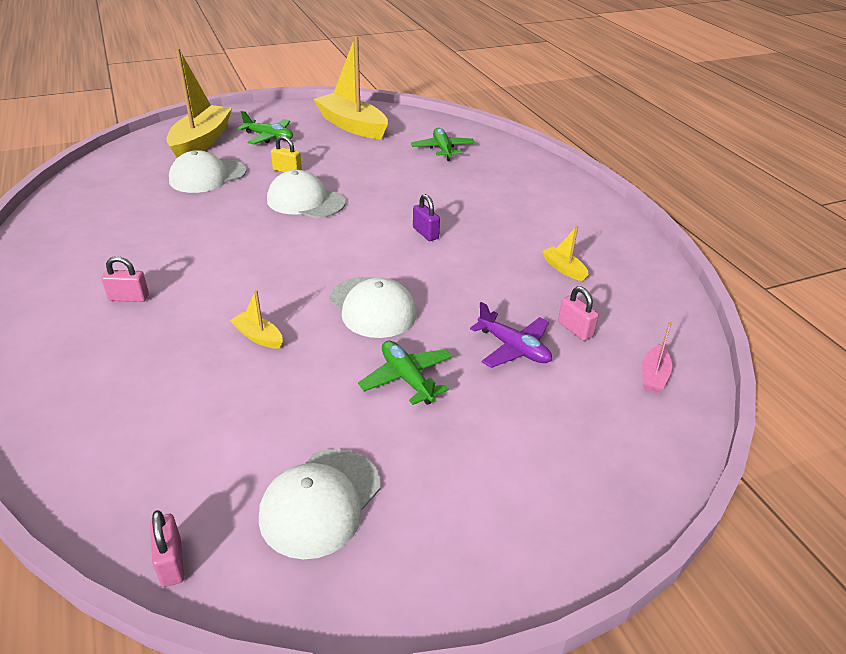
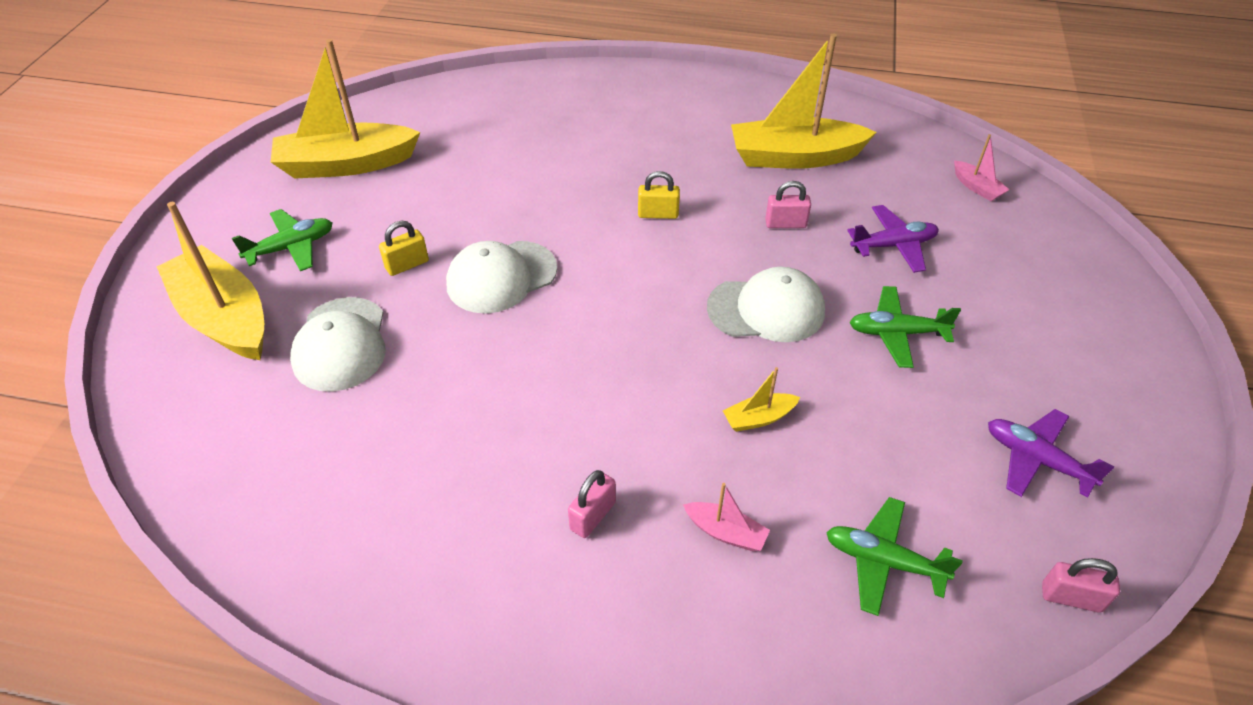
camera: 55 degrees left, 10 degrees up
(143, 354) = (725, 532): none -> pink boat
(320, 502) = (1036, 459): white cap -> purple plane
(425, 233) = (658, 214): purple padlock -> yellow padlock
(442, 149) = (489, 123): green plane -> green plane (883, 561)
(564, 269) = (794, 157): yellow boat -> yellow boat, size x2.32
(575, 329) = (890, 197): pink padlock -> pink padlock (785, 224)

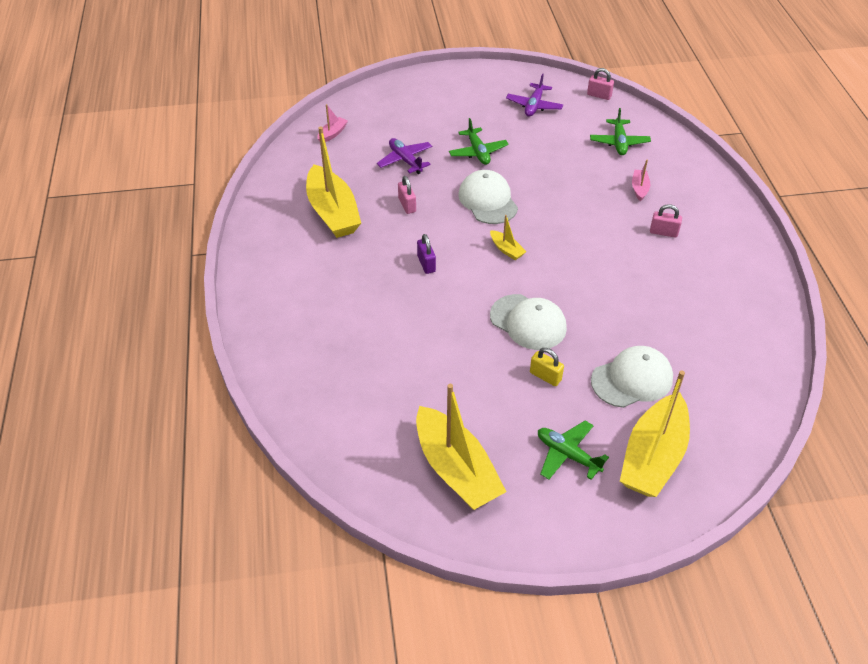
camera: 110 degrees left, 0 degrees up
(658, 214) = (426, 264): yellow padlock -> purple padlock
(759, 418) = (567, 190): yellow boat -> yellow boat (506, 249)
(1071, 597) = (599, 95): pink padlock -> pink padlock turned 60 degrees counterclockwise

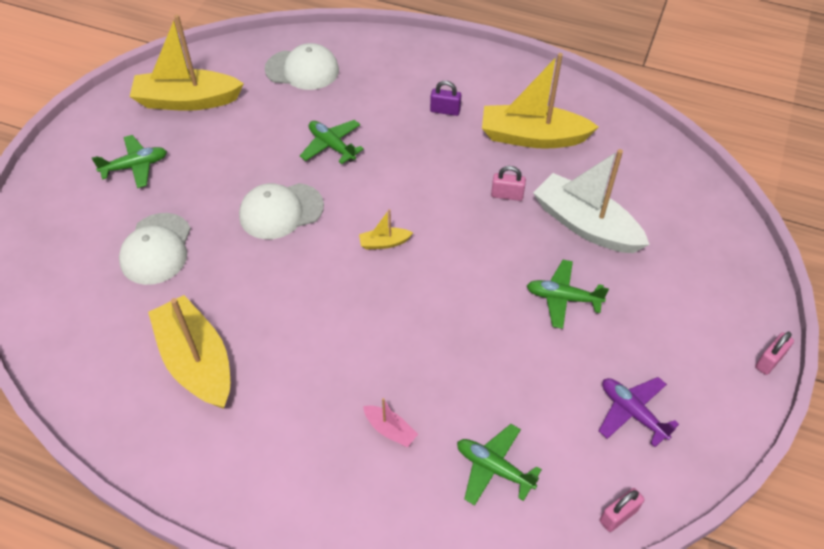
camera: 120 degrees right, 5 degrees up
(332, 134) = (671, 183): pink boat -> none
(405, 160) = (585, 225): purple plane -> white boat
(426, 264) = (411, 174): purple padlock -> purple padlock (445, 111)
(433, 326) = (332, 146): none -> green plane
(488, 200) = (470, 265): white cap -> white cap (302, 70)
(545, 376) = (215, 192): yellow padlock -> none
(653, 457) = (80, 217): yellow boat -> yellow boat (197, 362)
(663, 232) = (302, 403): pink padlock -> pink padlock (769, 361)

